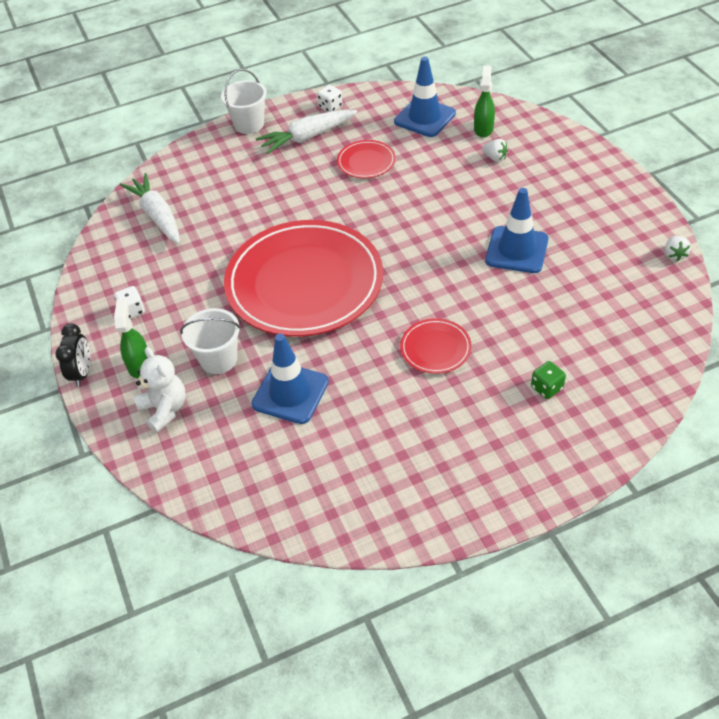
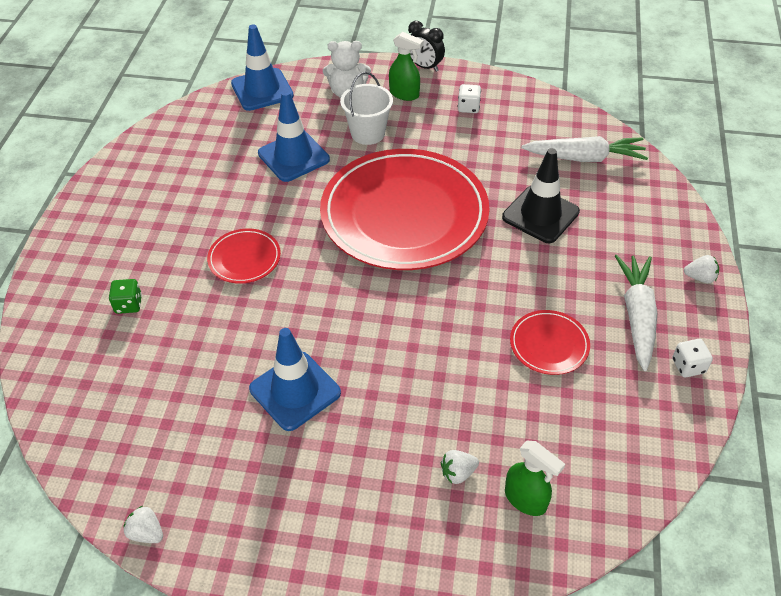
camera: 120 degrees right, 0 degrees up
(244, 212) = (540, 214): none -> black traffic cone
(249, 124) = (700, 277): white bucket -> white strawberry
(424, 117) = (597, 450): blue traffic cone -> blue traffic cone (262, 90)

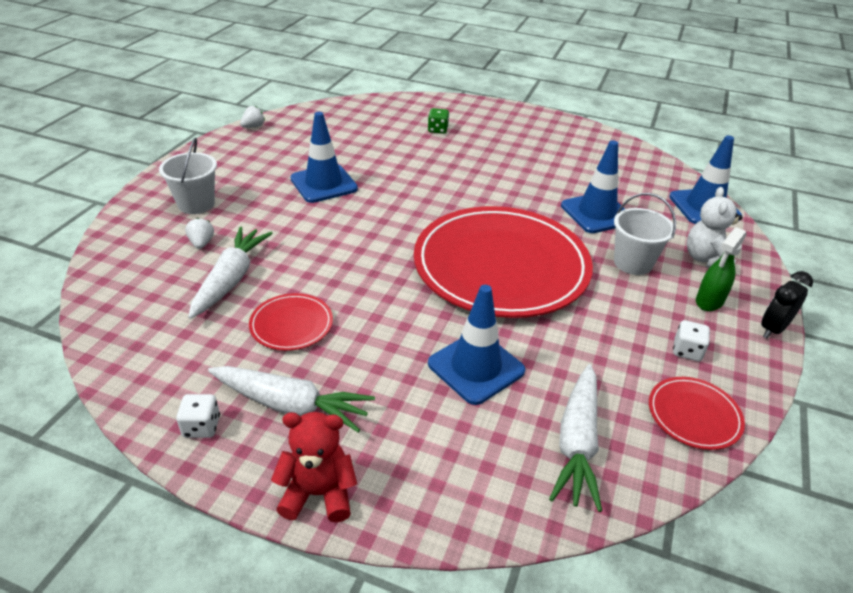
camera: 100 degrees right, 10 degrees down
(244, 258) = (468, 176): red plate -> red plate (694, 415)
(380, 516) = (196, 204): none -> white bucket
(508, 418) = (231, 279): none -> white carrot
(526, 499) = (152, 271): green spray bottle -> none
(540, 214) = (476, 367): black traffic cone -> blue traffic cone
(700, 277) = (318, 493): white strawberry -> red teddy bear

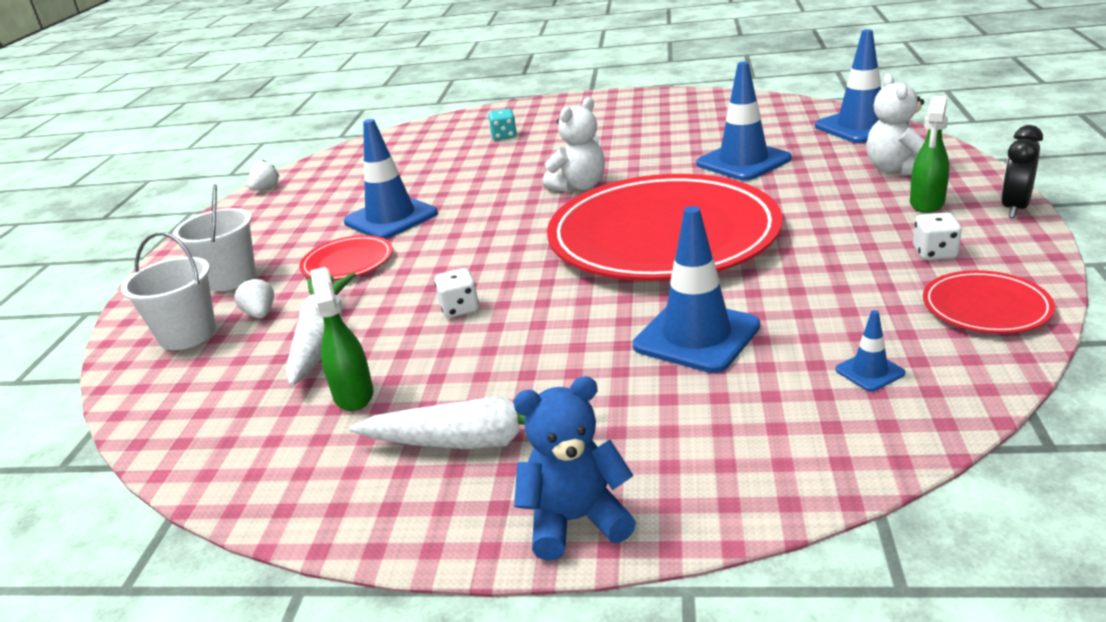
camera: 10 degrees left, 10 degrees down
(201, 426) = (370, 499): white dice -> white dice (459, 308)
(229, 336) = (353, 395): none -> green spray bottle
(291, 324) = (431, 361): red plate -> red plate (348, 262)
(318, 493) = (575, 521): red teddy bear -> blue teddy bear
(438, 130) = (504, 136): green dice -> turquoise dice
(466, 197) = (579, 186): none -> white teddy bear
(577, 443) = (869, 371): white carrot -> blue traffic cone
(633, 263) = (816, 193): white bucket -> white bucket (188, 334)

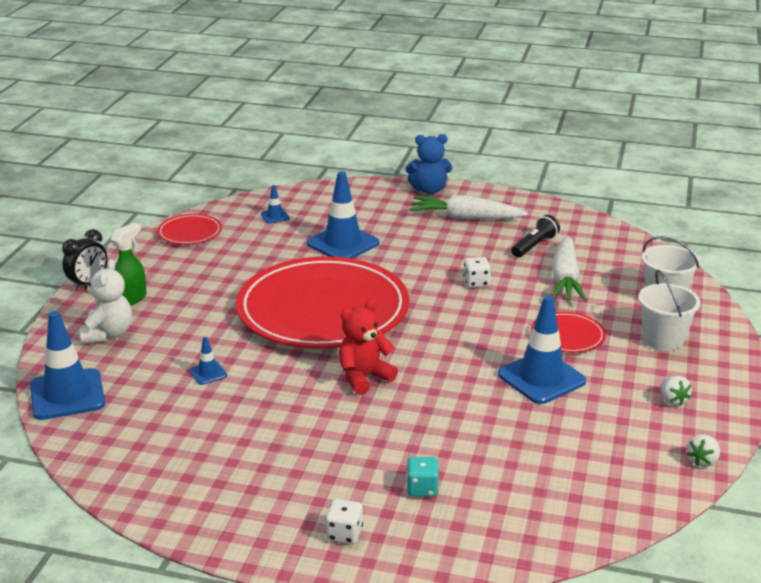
camera: 175 degrees left, 0 degrees up
(260, 314) = (618, 304): white strawberry -> white strawberry (672, 400)
(353, 395) = (534, 246): green spray bottle -> black flashlight
(579, 186) = (364, 377): white teddy bear -> red teddy bear
(743, 161) = (208, 373): blue traffic cone -> blue traffic cone, size x0.46
(934, 253) = (174, 264): white dice -> white dice (344, 534)

